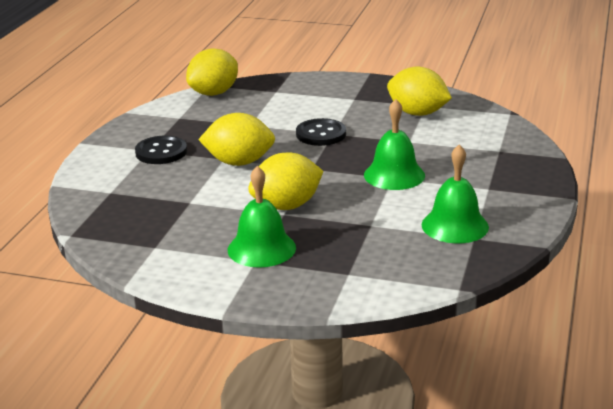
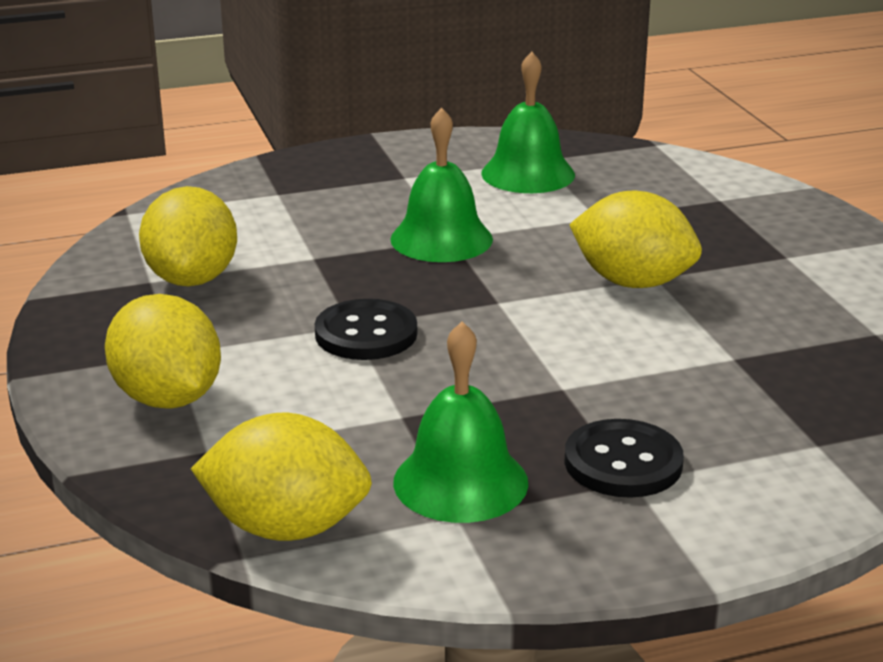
camera: 125 degrees left, 0 degrees up
(239, 162) = (558, 368): yellow lemon -> yellow lemon (168, 398)
(261, 248) = (756, 262): green bell -> green bell (460, 482)

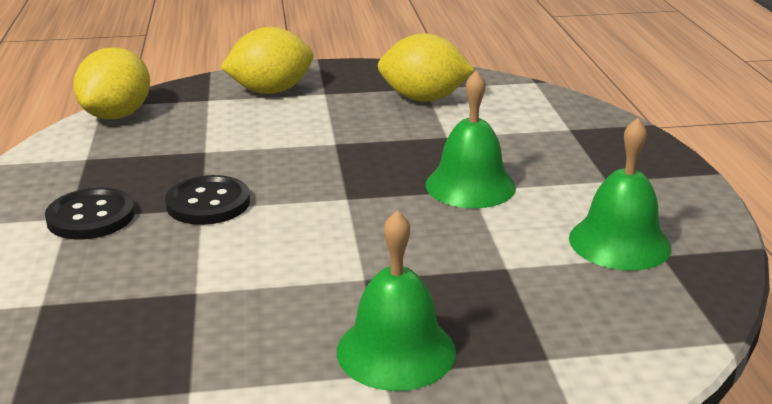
camera: 100 degrees right, 0 degrees up
(366, 333) = (319, 147): black button -> black button (208, 203)
(460, 482) = (118, 162): green bell -> green bell (396, 351)
(632, 282) = (358, 264): yellow lemon -> none

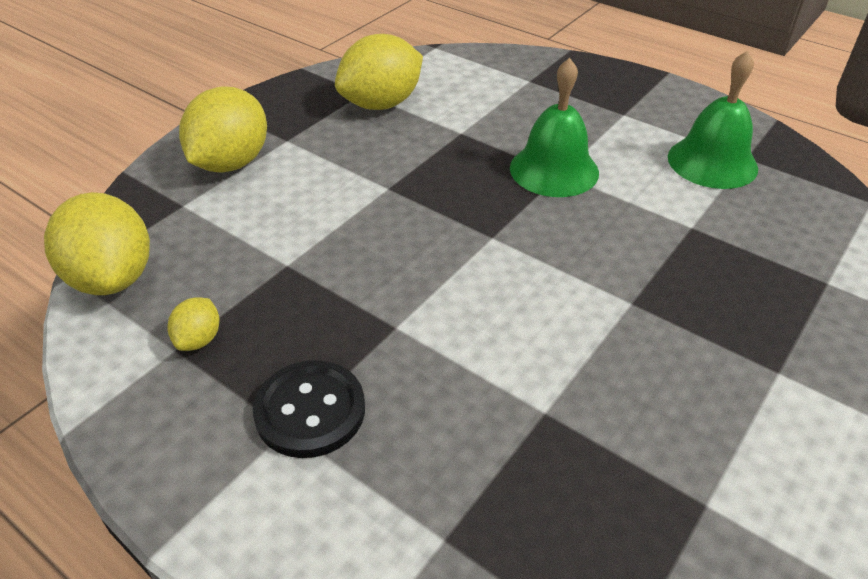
camera: 45 degrees left, 15 degrees up
(103, 160) = (199, 339): none -> yellow lemon
(208, 203) = (392, 317): black button -> none
(396, 351) = (754, 348): green bell -> none

